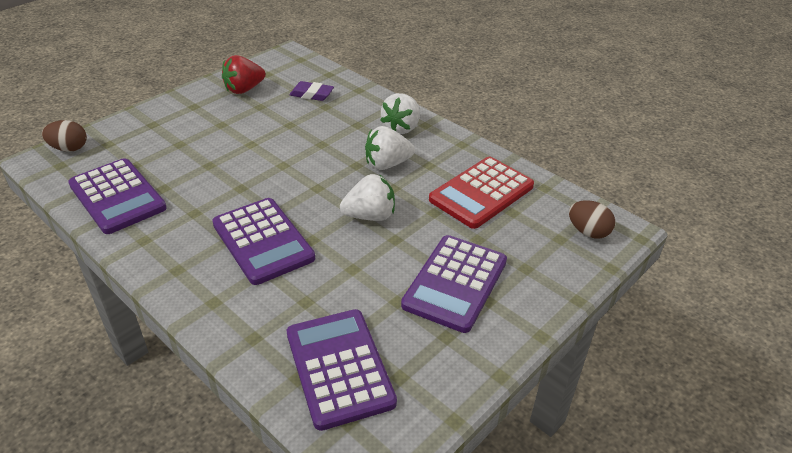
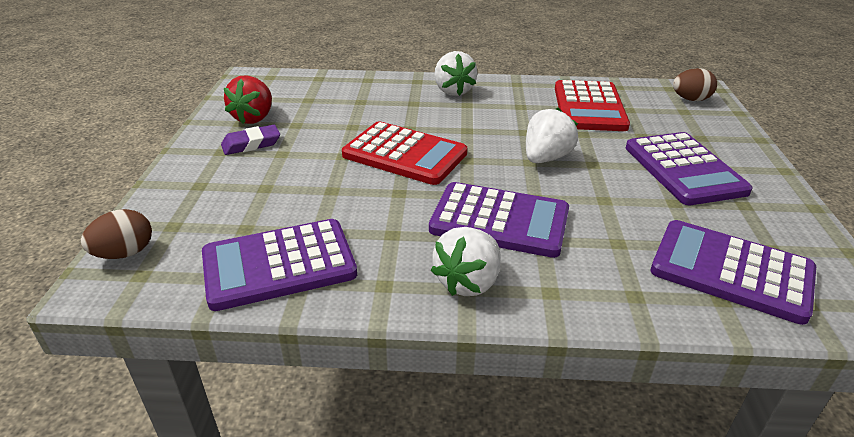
camera: 40 degrees left, 5 degrees down
(117, 196) = (279, 265): purple calculator -> purple calculator turned 150 degrees clockwise
(286, 162) = (405, 154): none -> red calculator
(311, 94) = (331, 97): purple eraser -> purple eraser (251, 144)
(387, 164) = (490, 119): white strawberry -> white strawberry (468, 282)

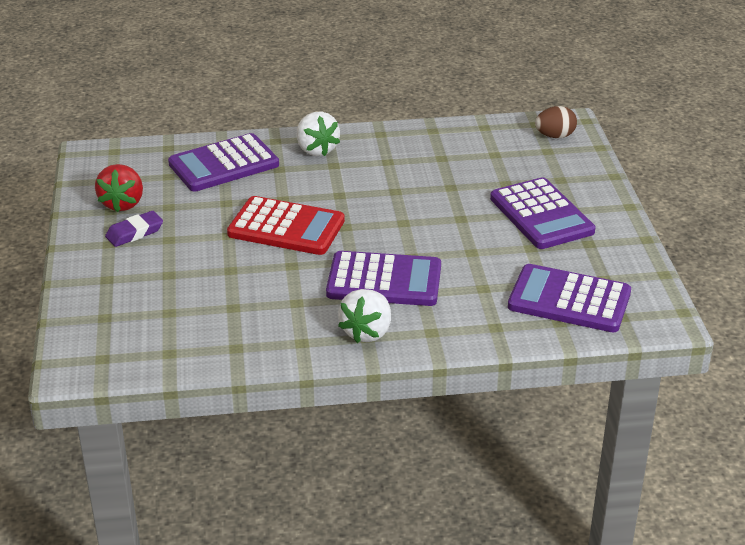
camera: 10 degrees left, 0 degrees up
(125, 253) = (78, 344): brown egg -> none
(279, 265) = (212, 337): purple calculator -> purple calculator (224, 164)
(546, 158) = (418, 217): white strawberry -> none
(589, 107) = (455, 156): red calculator -> none

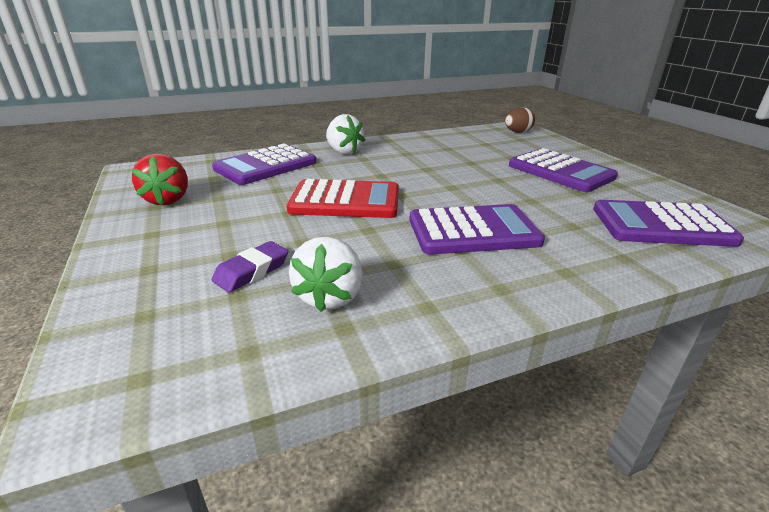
camera: 15 degrees left, 5 degrees down
(134, 233) = (183, 221): purple eraser -> purple eraser (252, 271)
(367, 332) = (497, 283): white strawberry -> white strawberry (330, 297)

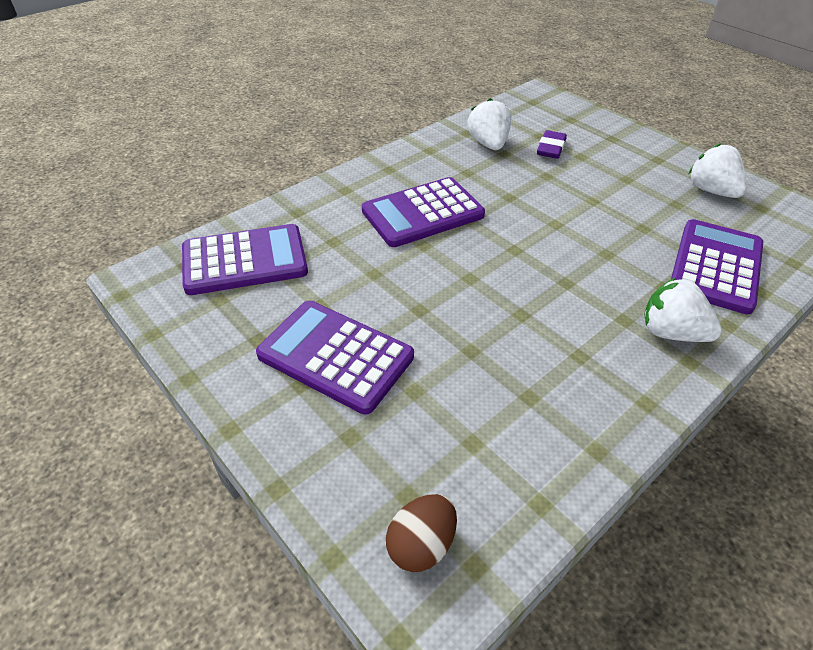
camera: 160 degrees right, 15 degrees up
(168, 200) = (711, 191): red strawberry -> white strawberry
(345, 201) = (560, 226): red calculator -> none

